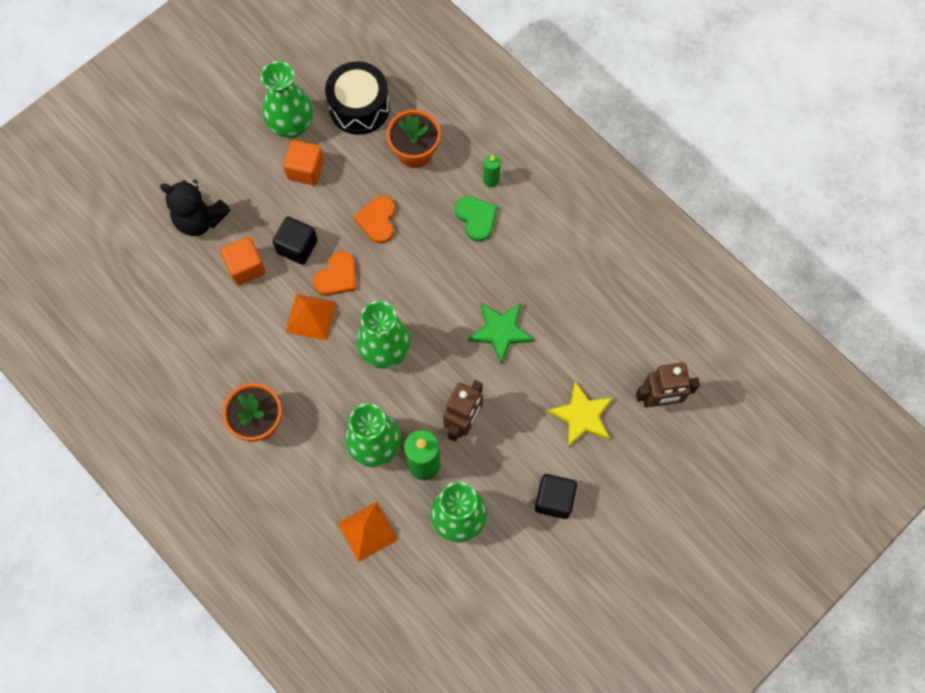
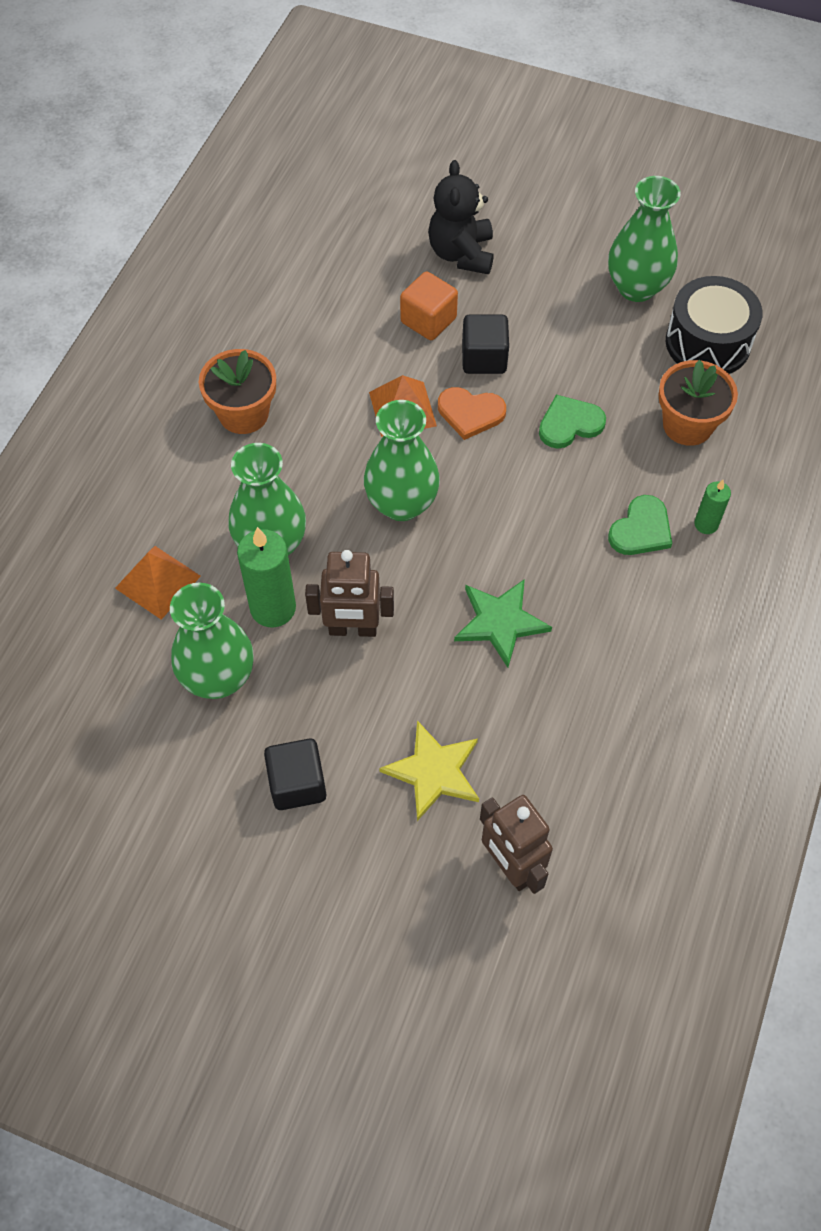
camera: 65 degrees right, 10 degrees down
(305, 170) = (588, 325): orange cube -> none
(377, 220) = (569, 424): orange heart -> green heart

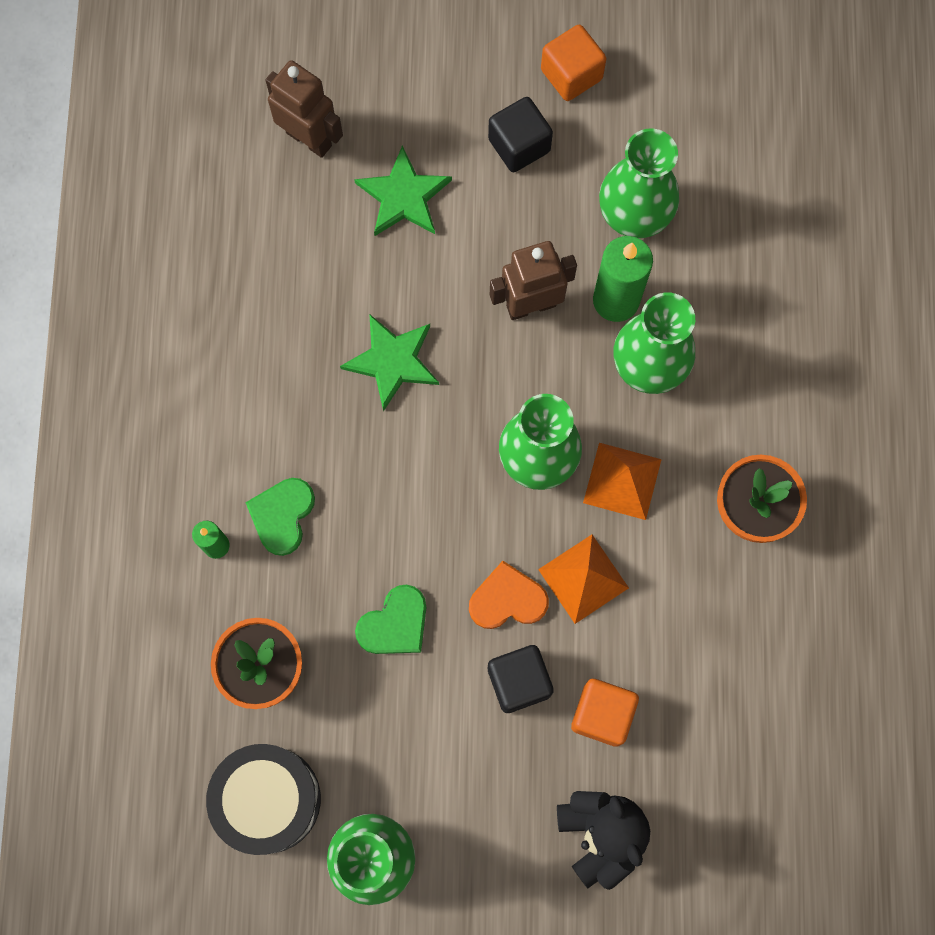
camera: 160 degrees right, 15 degrees up
(158, 582) = (738, 288): orange pyramid -> orange pyramid (622, 481)
(210, 840) = (571, 74): none -> orange cube
(434, 771) = (403, 196): yellow star -> green star

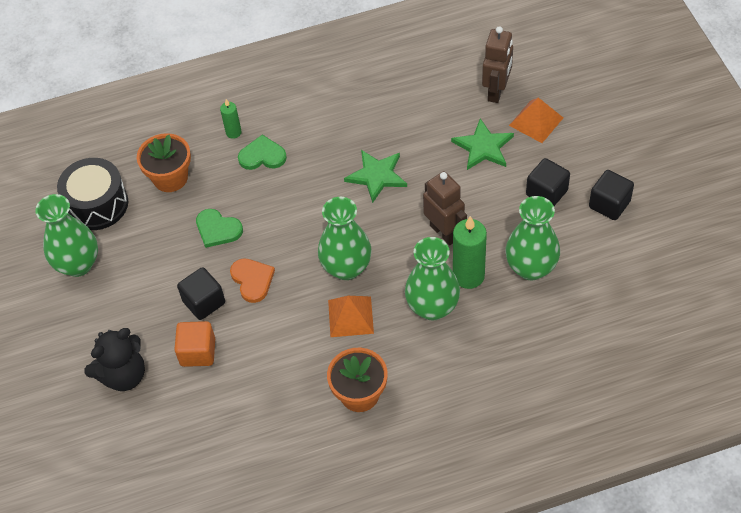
camera: 75 degrees right, 20 degrees down
(571, 74) = (609, 204): orange cube -> black cube
(583, 578) = (280, 315): orange pyramid -> orange pyramid (536, 121)

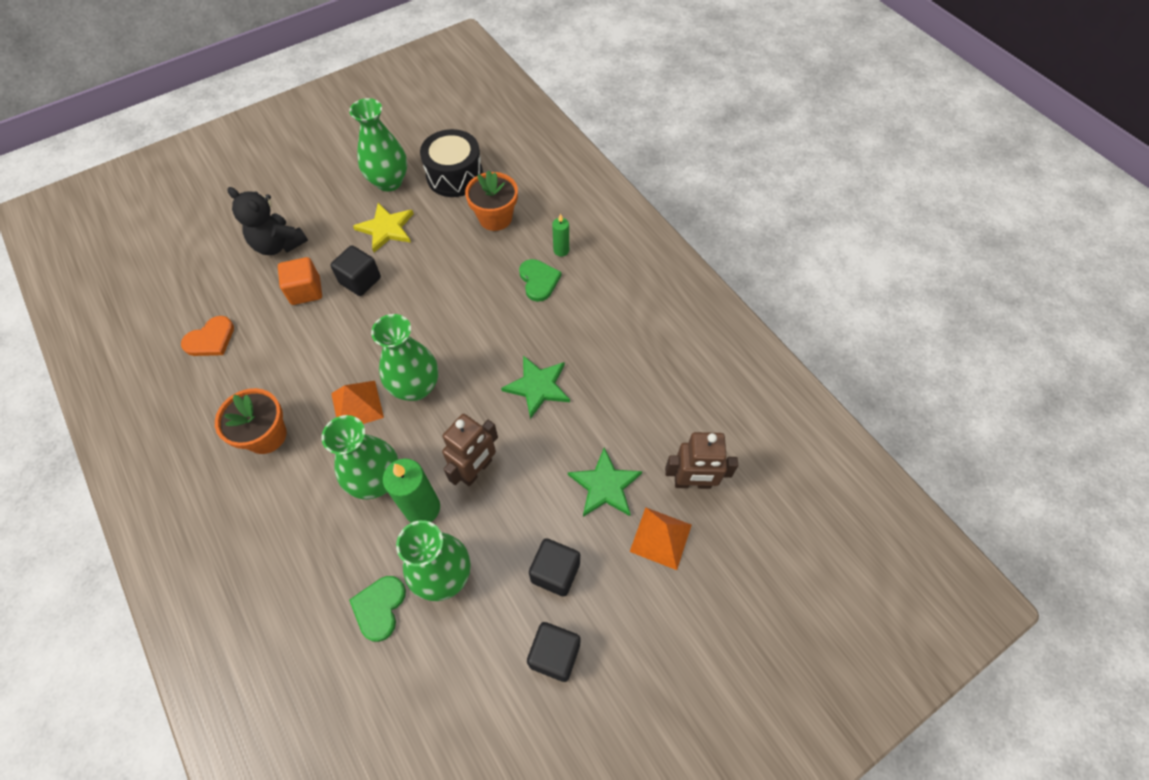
camera: 70 degrees right, 5 degrees up
(144, 273) = (386, 228): none -> yellow star
(217, 229) = (443, 269): green heart -> green heart (379, 607)
(252, 280) = (389, 311): orange heart -> orange heart (211, 339)

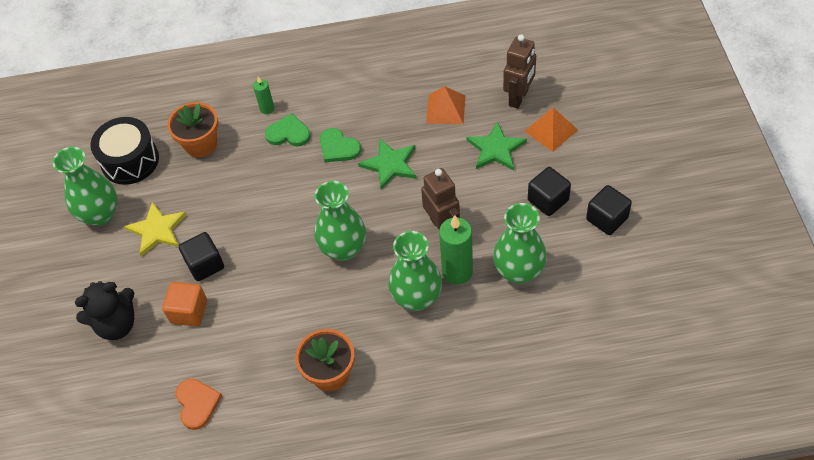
camera: 60 degrees left, 5 degrees down
(357, 405) = (337, 296): orange pyramid -> orange pyramid (445, 109)
(379, 607) = (525, 320): green heart -> green heart (338, 147)

